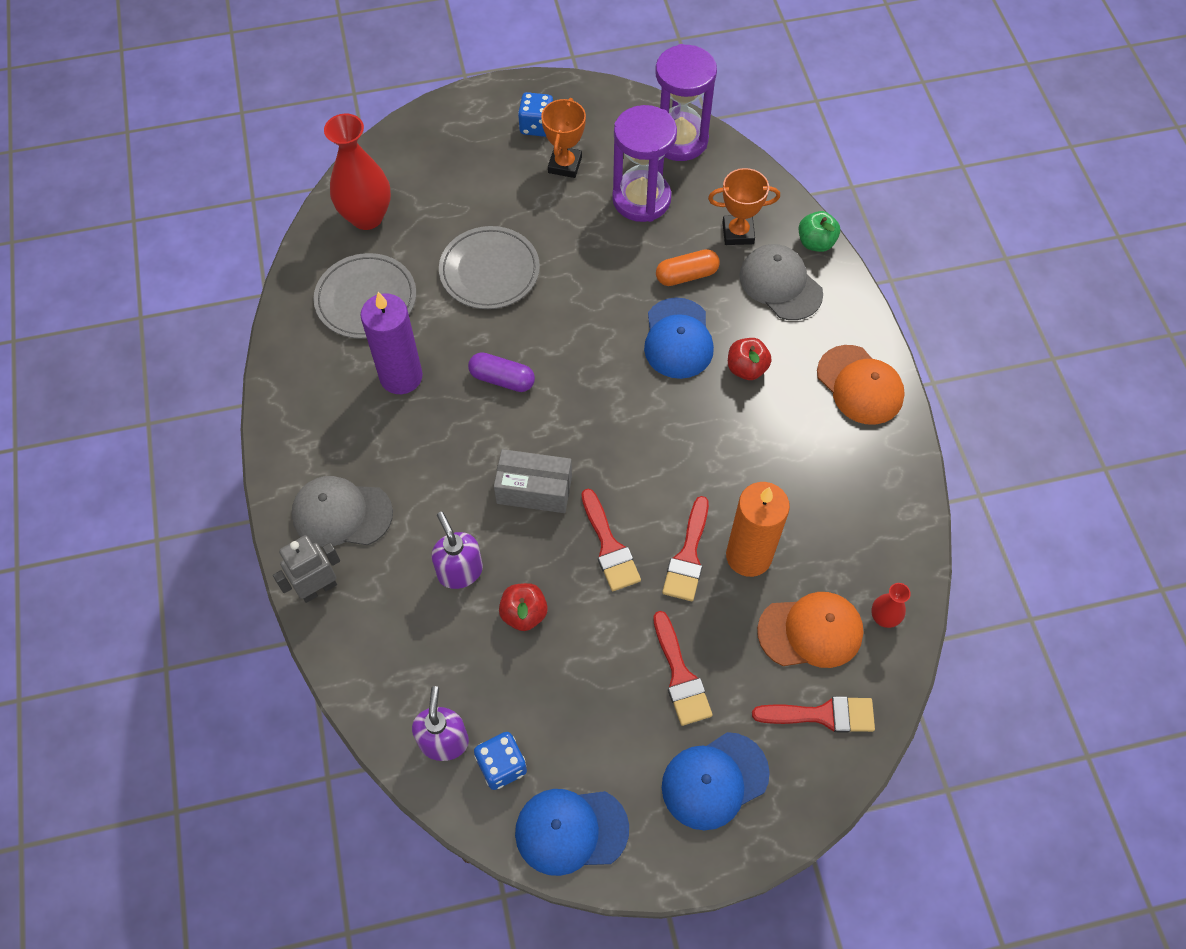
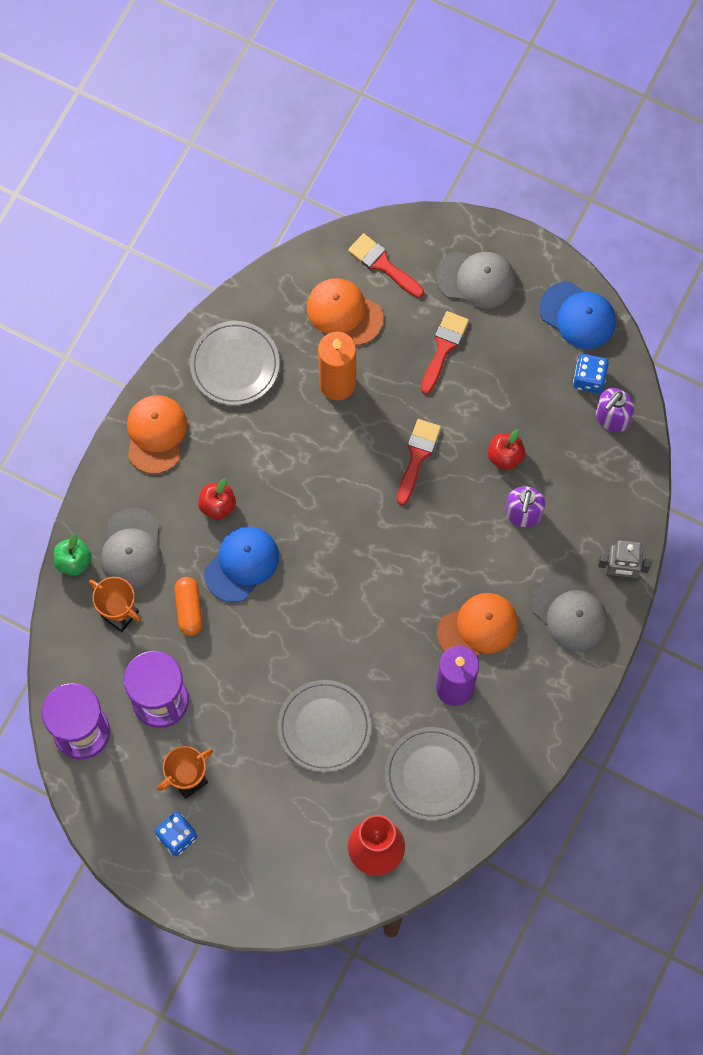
camera: 140 degrees left, 10 degrees up
(420, 439) = (478, 628): none -> orange cap
(502, 379) = (387, 630): purple capsule -> none
(534, 490) = (432, 531): grey box -> none
(686, 275) = (189, 609): orange capsule -> orange capsule turned 60 degrees clockwise
(688, 556) = (374, 412): red brush -> none
(714, 780) = (476, 279): blue cap -> grey cap
(858, 498) = (235, 365): none -> grey plate
(883, 618) = (294, 286): red vase -> none

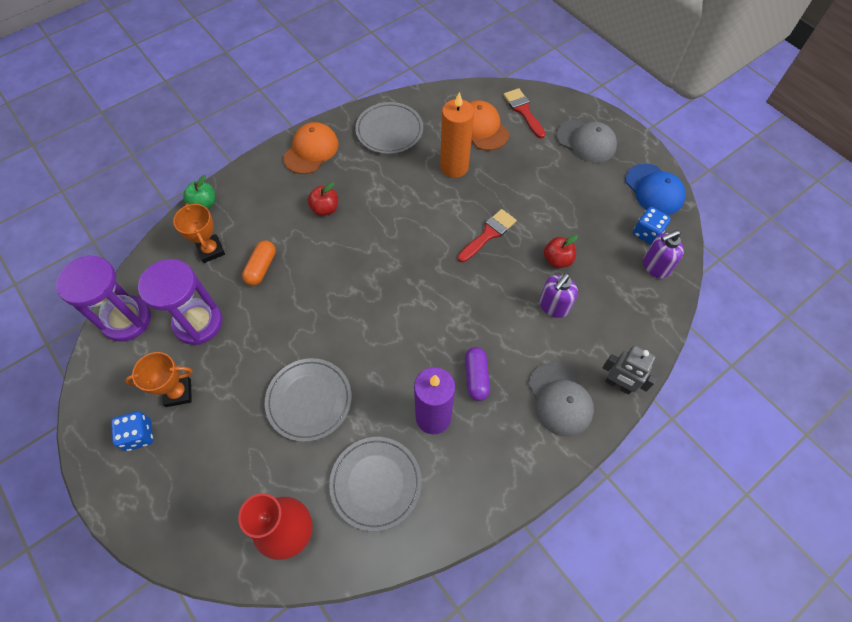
camera: 25 degrees right, 10 degrees down
(132, 549) = (248, 212): grey cap -> none
(242, 564) = (318, 253): blue cap -> none
(444, 347) = (543, 173): red brush -> none
(478, 628) = (476, 377): orange cap -> purple capsule

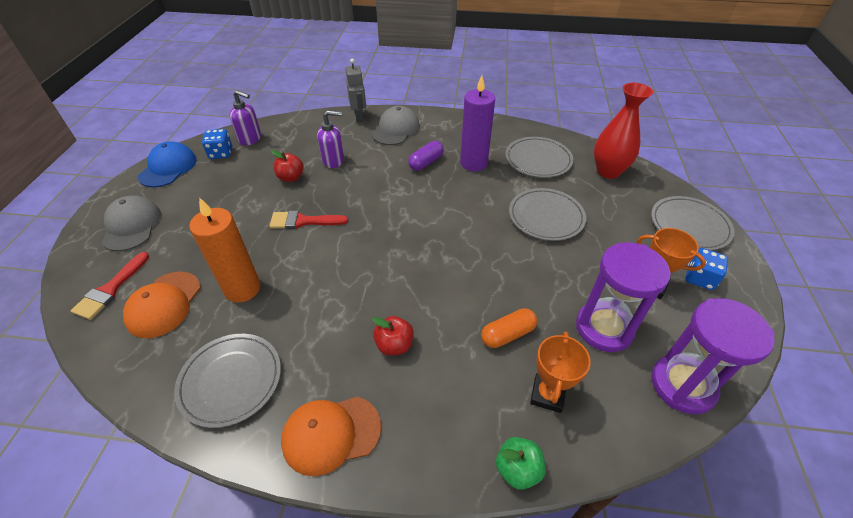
camera: 135 degrees left, 15 degrees down
(167, 506) = (689, 226): none -> grey plate

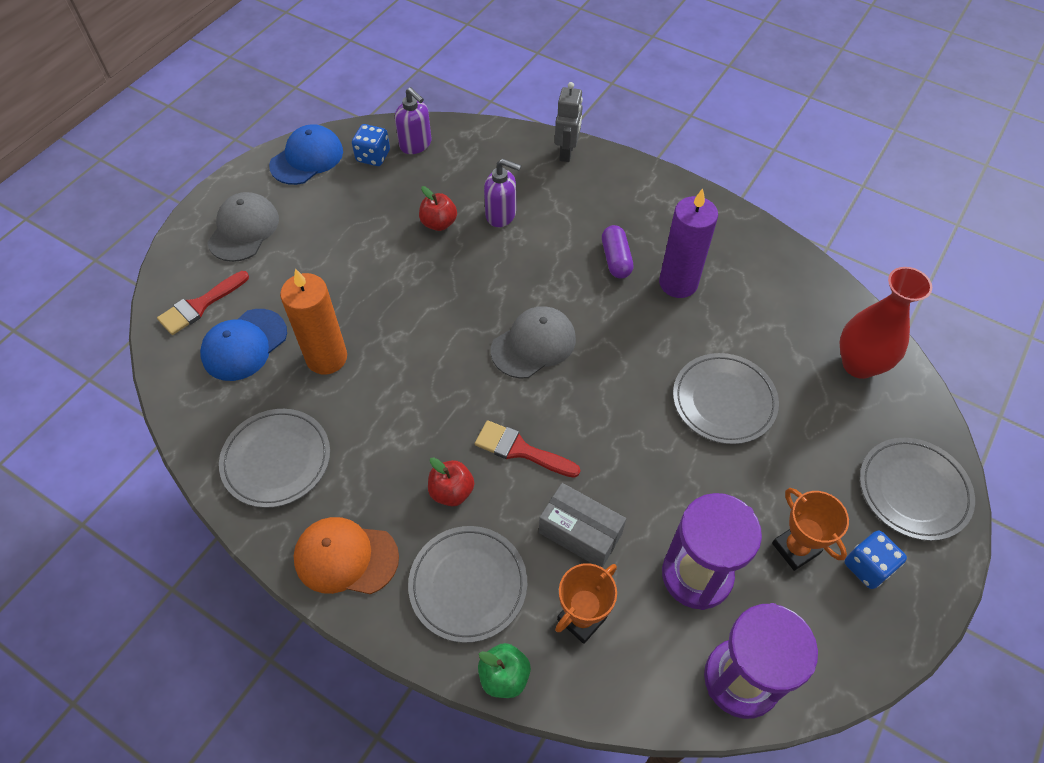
camera: 25 degrees right, 10 degrees up
(164, 304) = (244, 345): orange cap -> blue cap
(303, 221) = (426, 293): red brush -> red brush (520, 450)
(395, 129) = (604, 190): grey cap -> grey cap (533, 344)
(426, 162) = (616, 259): purple capsule -> purple capsule turned 75 degrees counterclockwise
(507, 334) = (580, 533): orange capsule -> grey box
(538, 160) = (770, 309): grey plate -> grey plate (468, 585)

